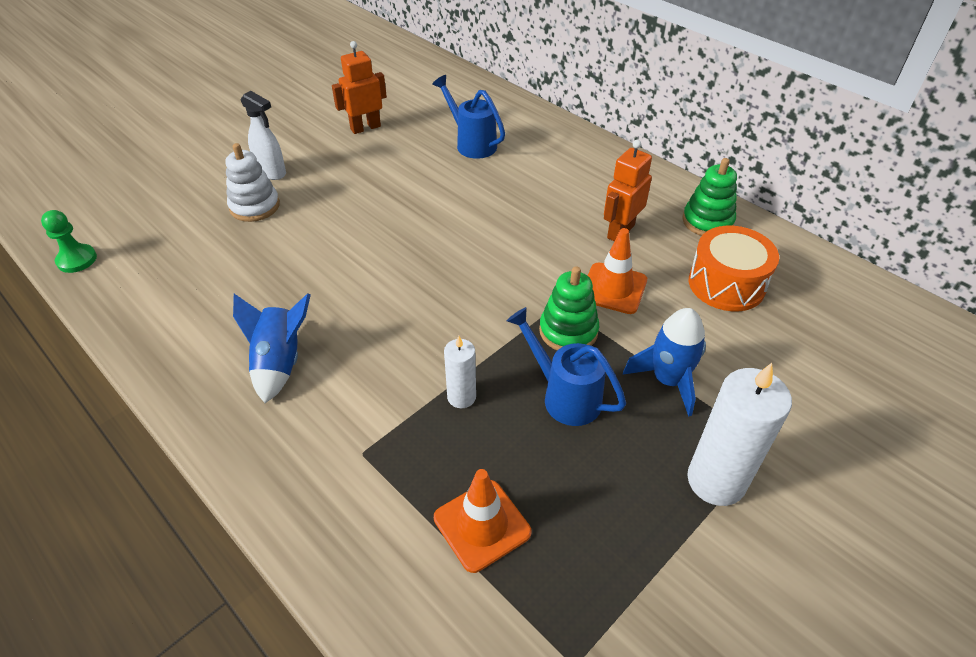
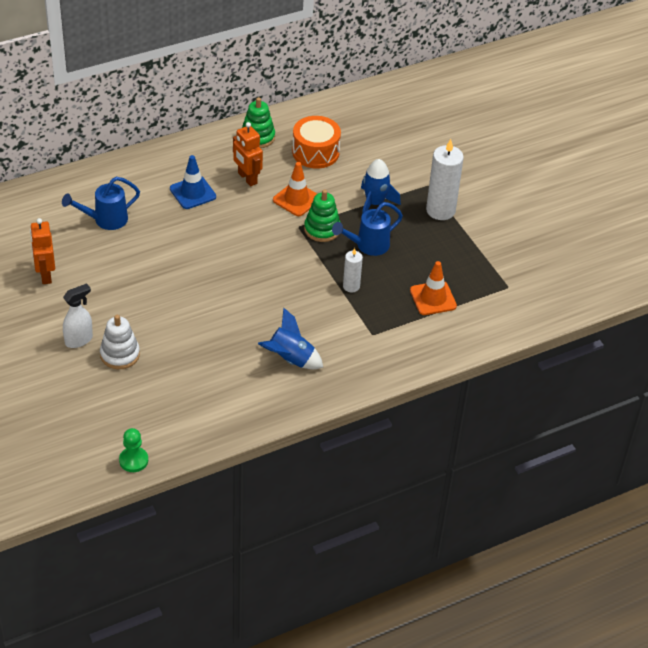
camera: 75 degrees left, 0 degrees up
(560, 193) = (193, 193): none -> blue traffic cone

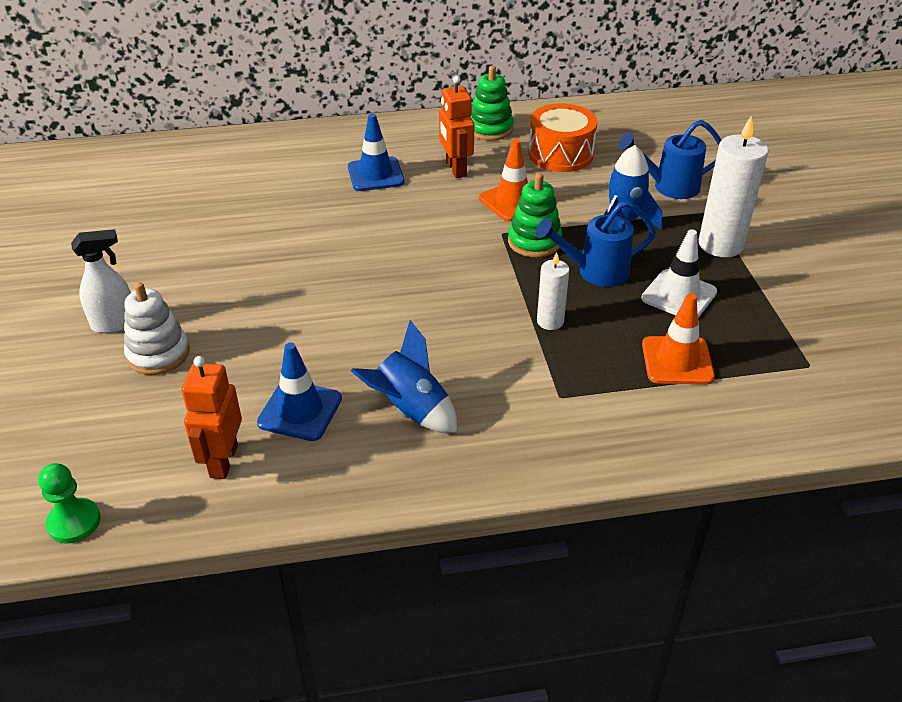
camera: 20 degrees right, 5 degrees down
(45, 275) = (127, 236): orange robot -> orange robot (223, 461)
(105, 220) = (246, 187): blue watering can -> blue watering can (669, 187)
(226, 373) = (300, 411): none -> blue traffic cone
(423, 253) = (679, 295): none -> white traffic cone

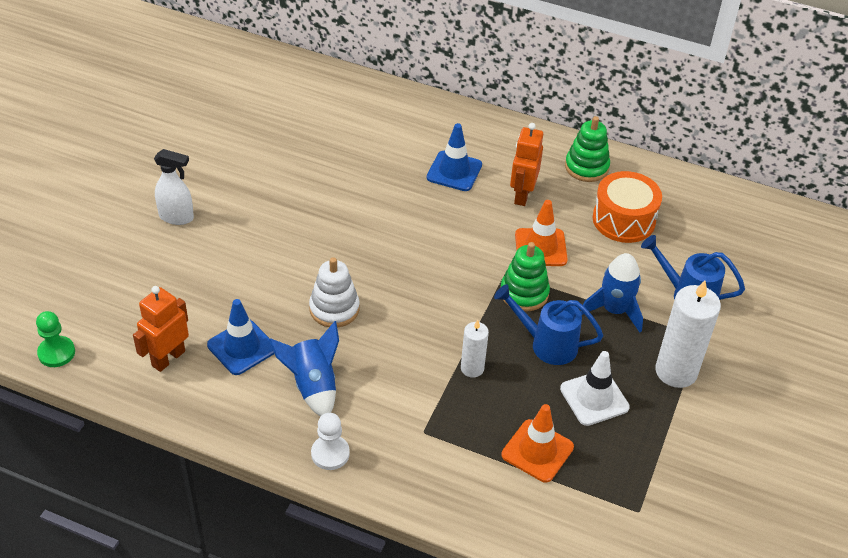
camera: 30 degrees right, 5 degrees up
(158, 354) = (186, 256): white stacking toy -> white stacking toy (334, 309)
(488, 463) = (330, 453): none -> white pawn

